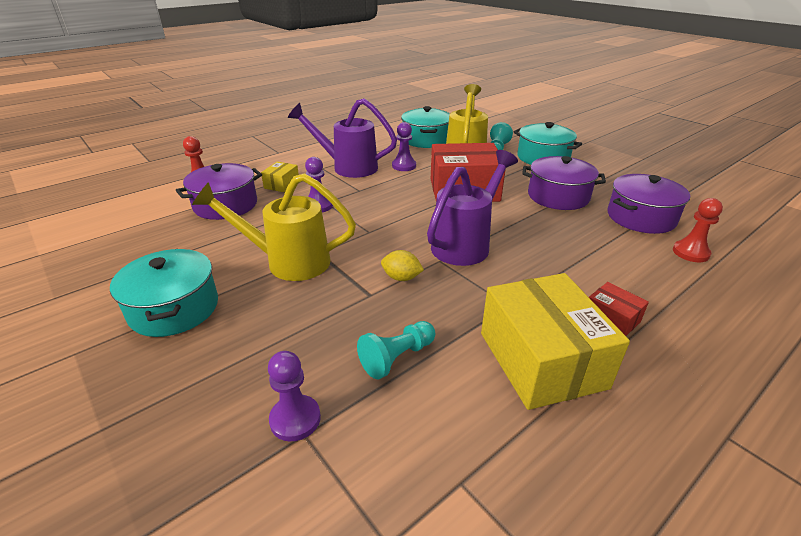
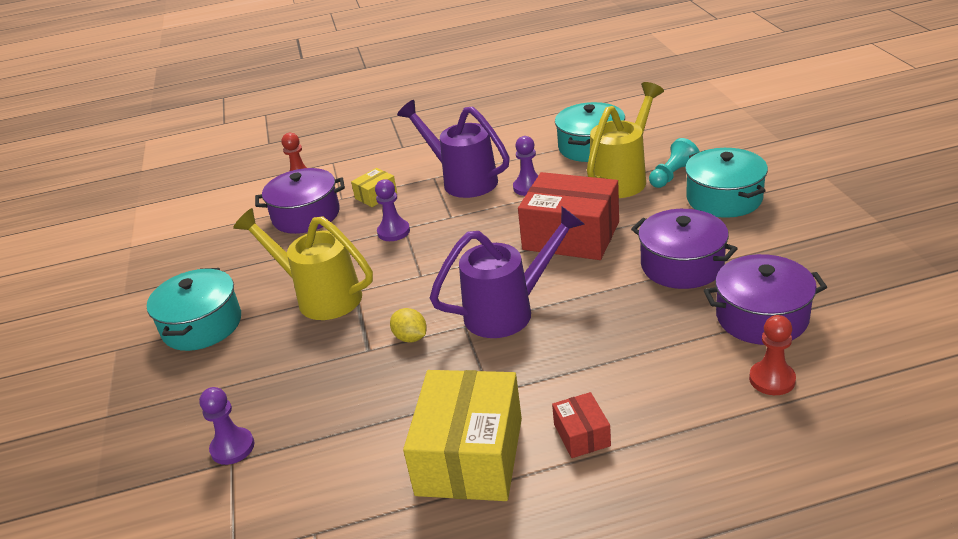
camera: 30 degrees right, 0 degrees up
(397, 357) = (345, 418): turquoise pawn -> none

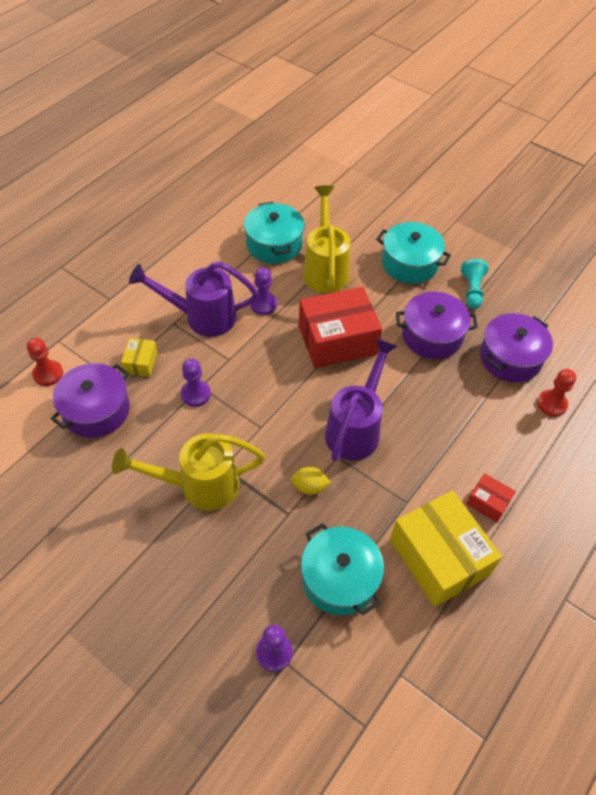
camera: 45 degrees left, 20 degrees up
(202, 325) = (124, 566): turquoise pot -> turquoise pot (339, 578)
(672, 175) = (358, 253): turquoise pawn -> turquoise pawn (472, 290)

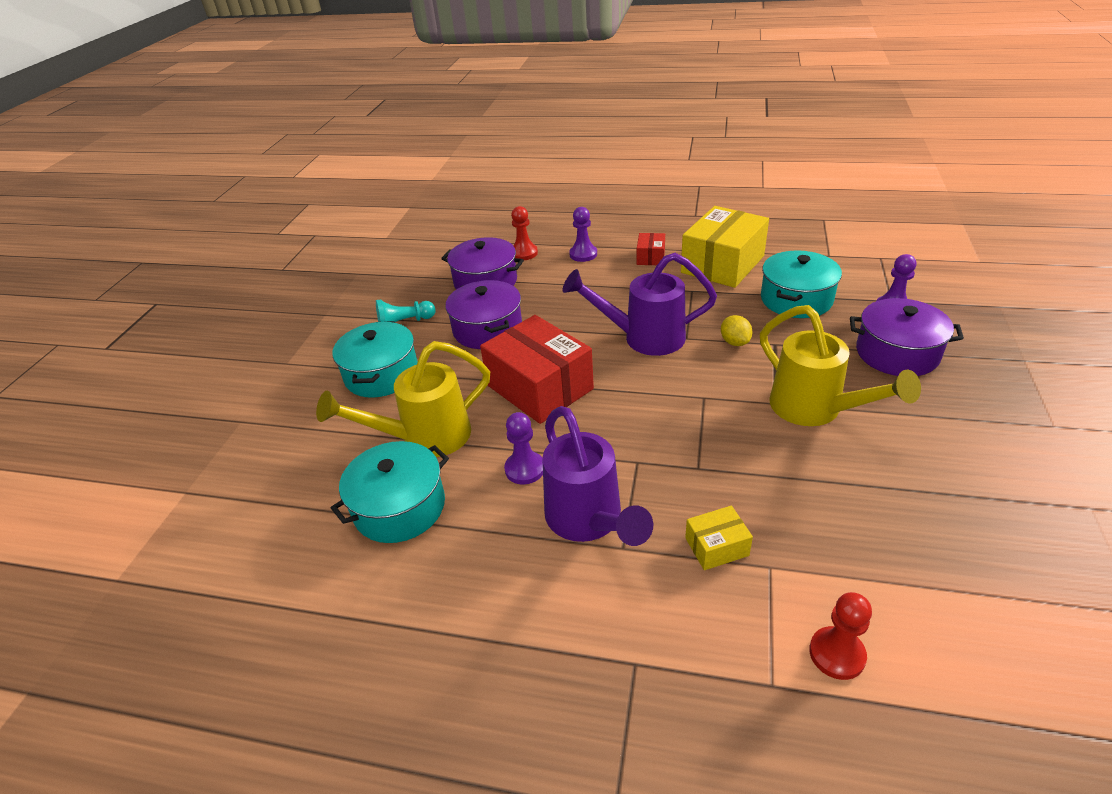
camera: 110 degrees left, 15 degrees down
(96, 410) = (828, 552): purple pot -> purple pot (897, 353)
(195, 394) = (712, 467): purple pawn -> purple pawn (583, 254)

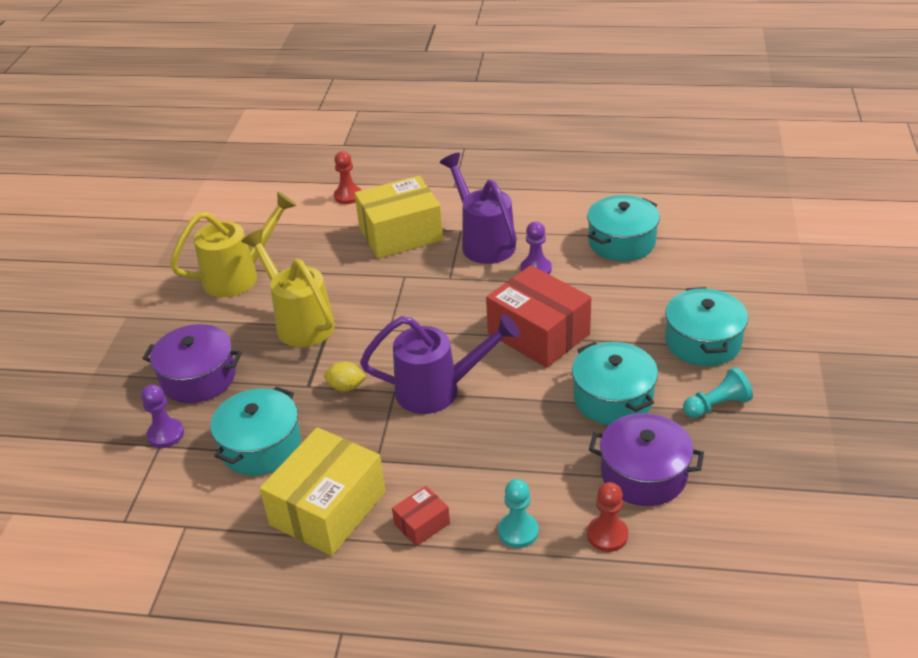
camera: 175 degrees right, 0 degrees up
(424, 438) = (627, 287): yellow watering can -> yellow watering can (240, 275)
(487, 329) = (613, 398): purple pot -> turquoise pot
(583, 254) = (518, 531): purple pawn -> turquoise pawn
(650, 257) = (422, 524): red box -> red box turned 45 degrees clockwise
(716, 546) = (400, 234): yellow box -> yellow box, size x2.18
(735, 342) = (346, 387): yellow lemon -> yellow lemon turned 60 degrees counterclockwise

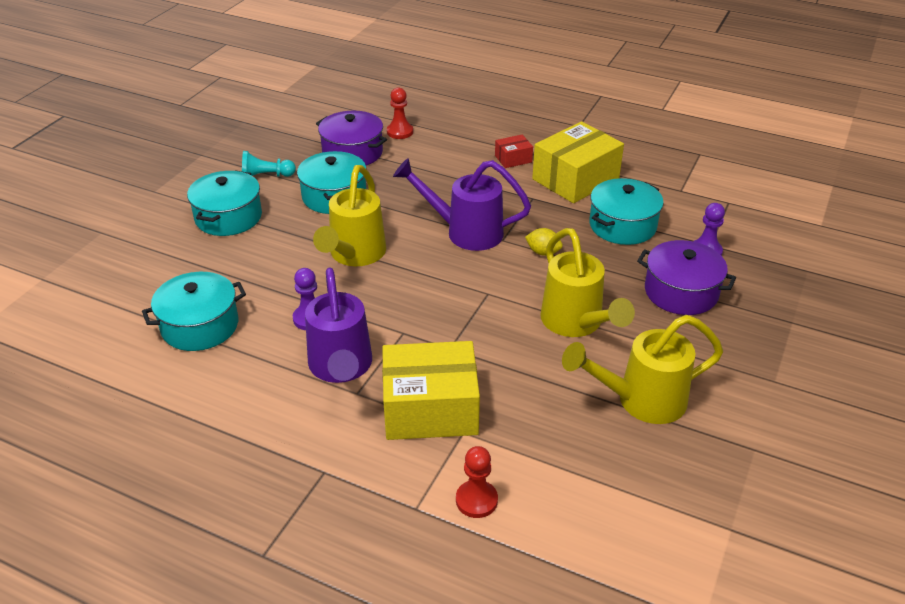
camera: 165 degrees left, 0 degrees up
(518, 531) = (453, 144): turquoise pawn -> none
(538, 333) = (354, 256): red box -> yellow watering can

